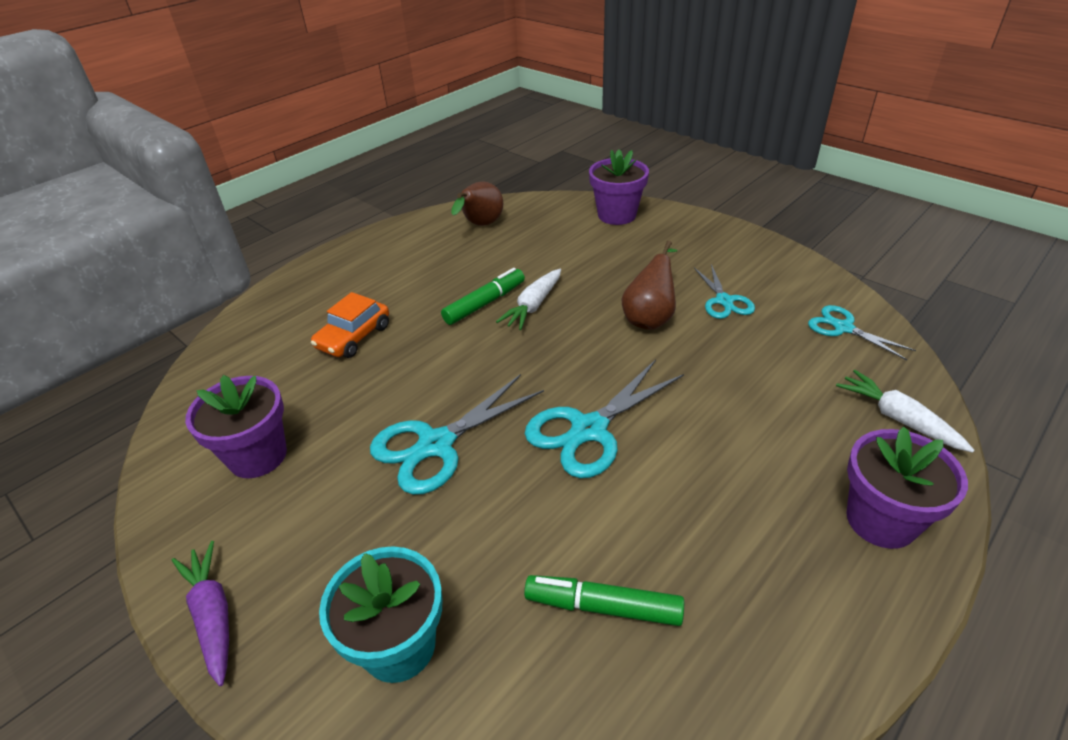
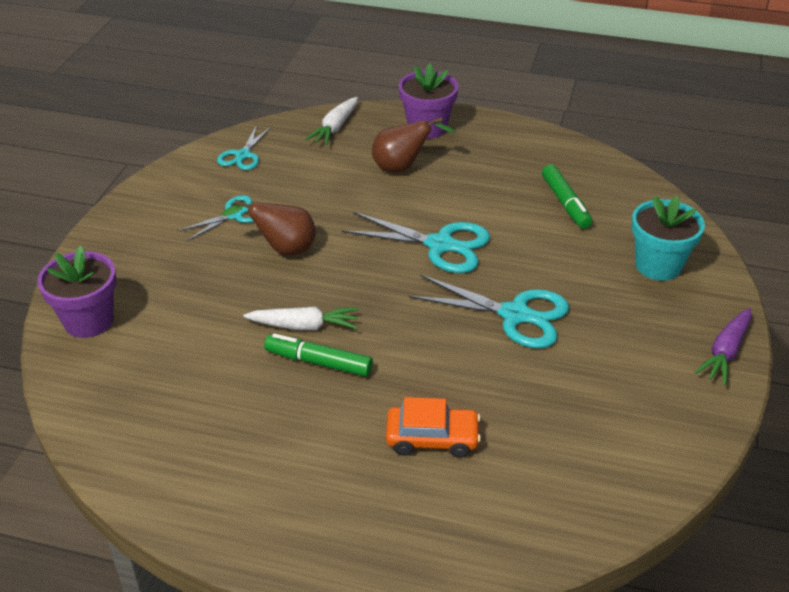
camera: 120 degrees left, 0 degrees up
(258, 456) = (612, 414): purple flower pot -> none
(480, 225) = (154, 435): brown pear -> brown pear (402, 167)

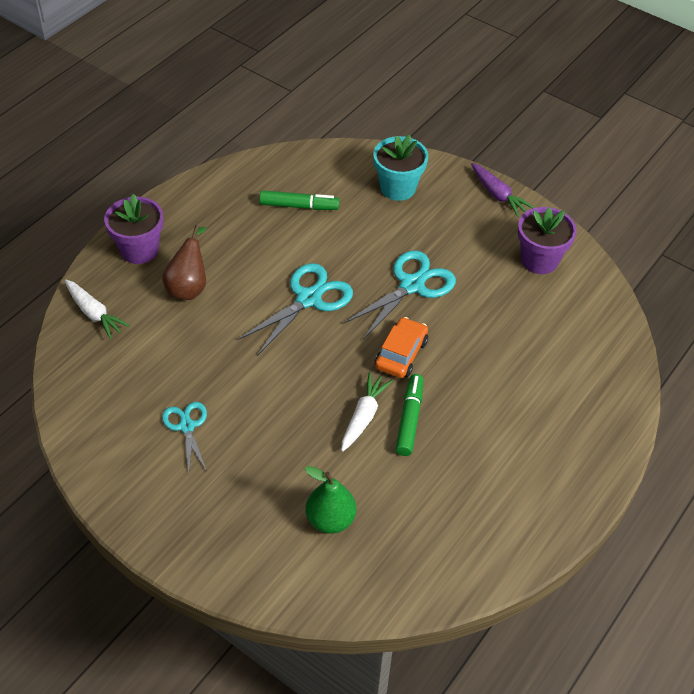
camera: 70 degrees left, 10 degrees up
(89, 321) = (282, 572): purple flower pot -> purple flower pot (539, 260)
(162, 337) = (330, 519): none -> green pear
(243, 155) = (93, 396): turquoise scissors -> none
(283, 249) = (257, 404): brown pear -> none
(318, 362) = (409, 419): green marker -> green marker turned 150 degrees clockwise
(432, 438) = (515, 376): orange car -> orange car (401, 354)

